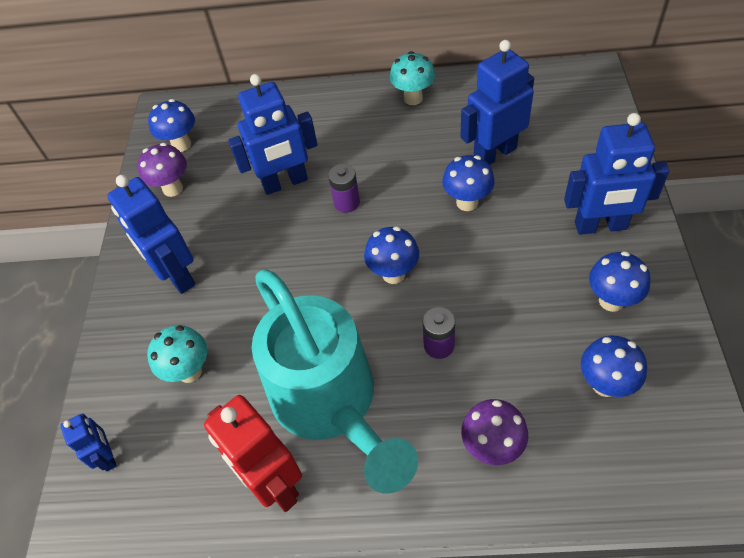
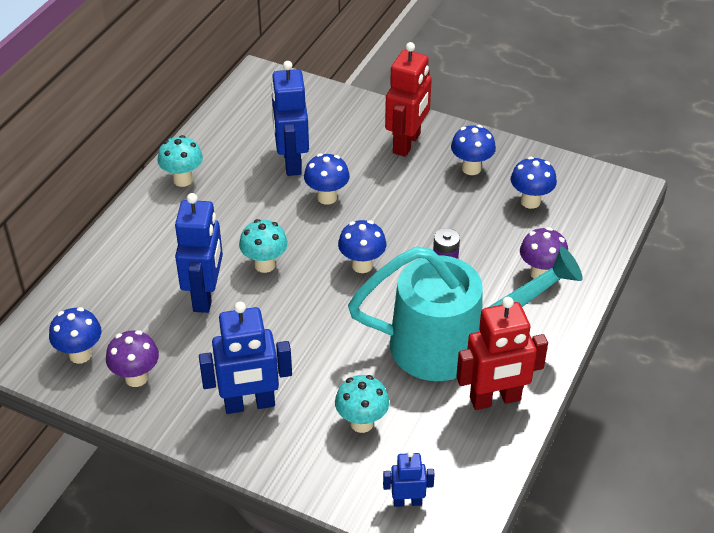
camera: 70 degrees left, 10 degrees down
(347, 202) = (265, 265): purple battery -> turquoise mushroom
(600, 226) = (407, 143): blue robot -> red robot

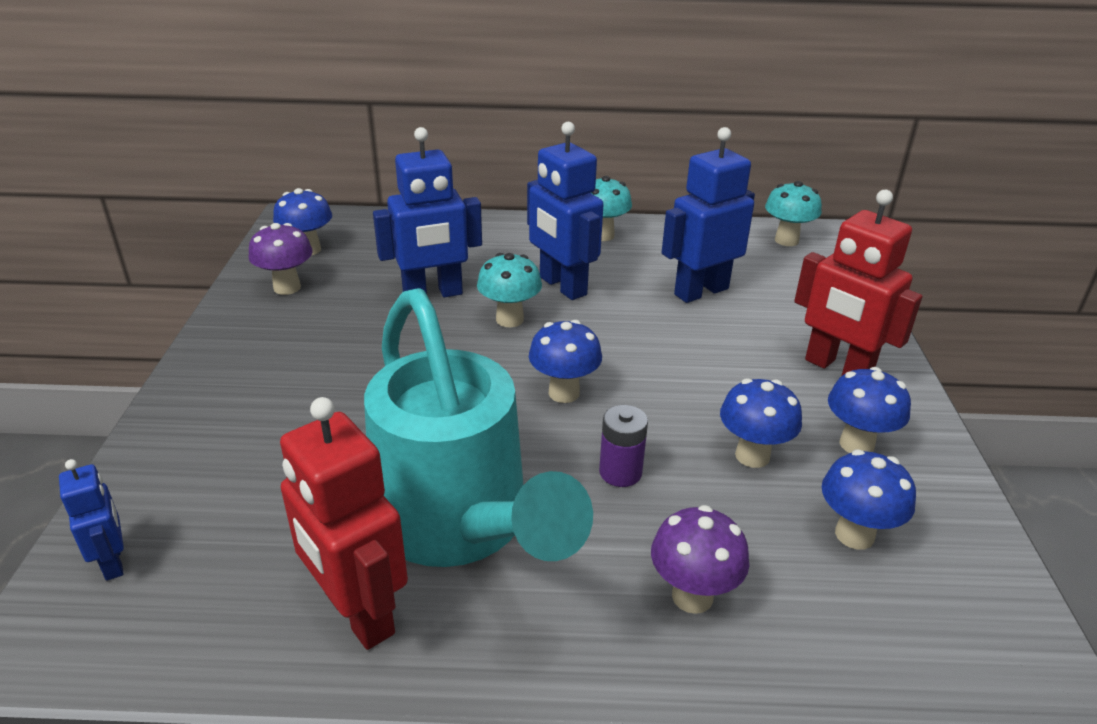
camera: 65 degrees right, 10 degrees down
(249, 404) = (270, 370): blue robot -> blue robot (562, 286)
(327, 197) = (665, 332): blue mushroom -> blue mushroom (752, 456)
(361, 423) = (263, 472): turquoise mushroom -> turquoise mushroom (786, 240)
(407, 143) = (837, 369): red robot -> red robot turned 45 degrees clockwise

